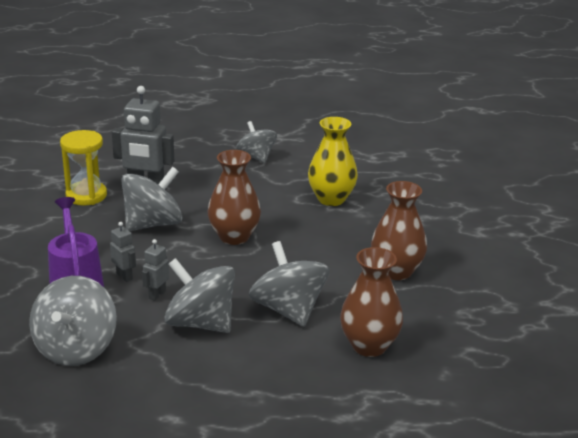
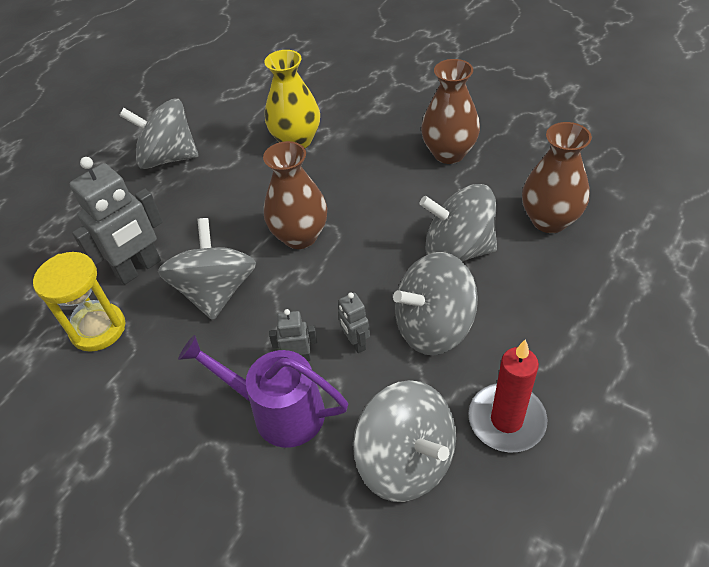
camera: 50 degrees left, 20 degrees up
(142, 382) = (506, 420): none -> red candle
(256, 157) = (168, 158): grey spinning top -> grey spinning top, size x1.51

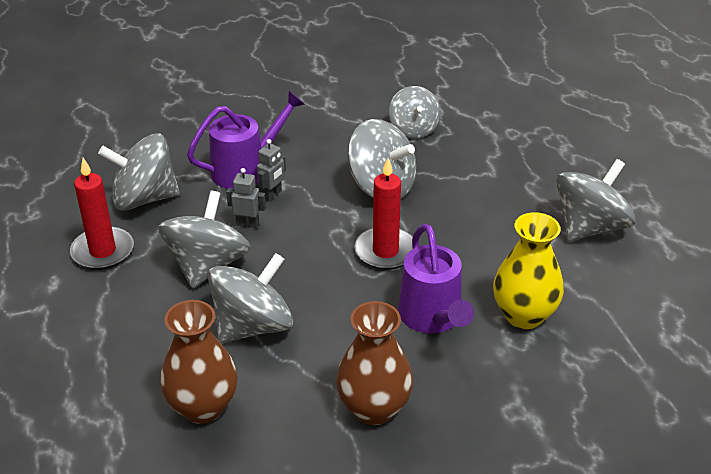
camera: 125 degrees right, 10 degrees down
(98, 329) = (413, 129): yellow hourglass -> grey spinning top
(139, 269) = (453, 163): grey robot -> none
(300, 236) = (385, 251): brown vase -> red candle
(344, 174) = (433, 318): none -> purple watering can

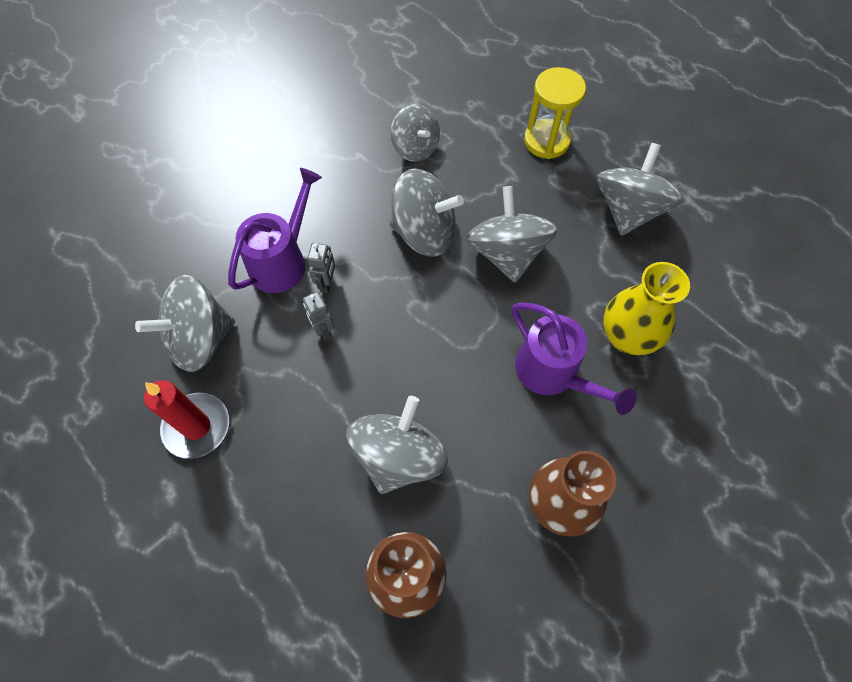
camera: 25 degrees left, 25 degrees up
(207, 265) = (313, 400): grey spinning top -> grey spinning top (507, 253)
(247, 224) = (323, 330): grey robot -> grey robot turned 105 degrees counterclockwise
(385, 251) = (470, 311): red candle -> none
(541, 157) = (546, 141): none -> yellow hourglass

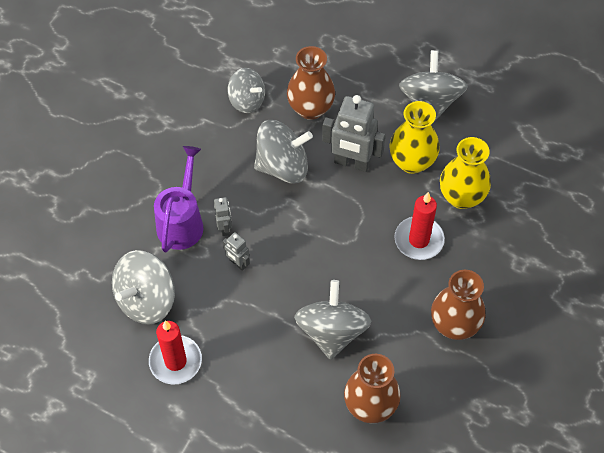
camera: 20 degrees left, 5 degrees down
(483, 177) = (310, 108): none -> brown vase
(507, 253) = (352, 163): grey spinning top -> grey robot
(546, 141) = (348, 65): yellow hourglass -> none
(553, 374) = (419, 240): purple watering can -> red candle
(580, 274) = (412, 162): none -> yellow vase

